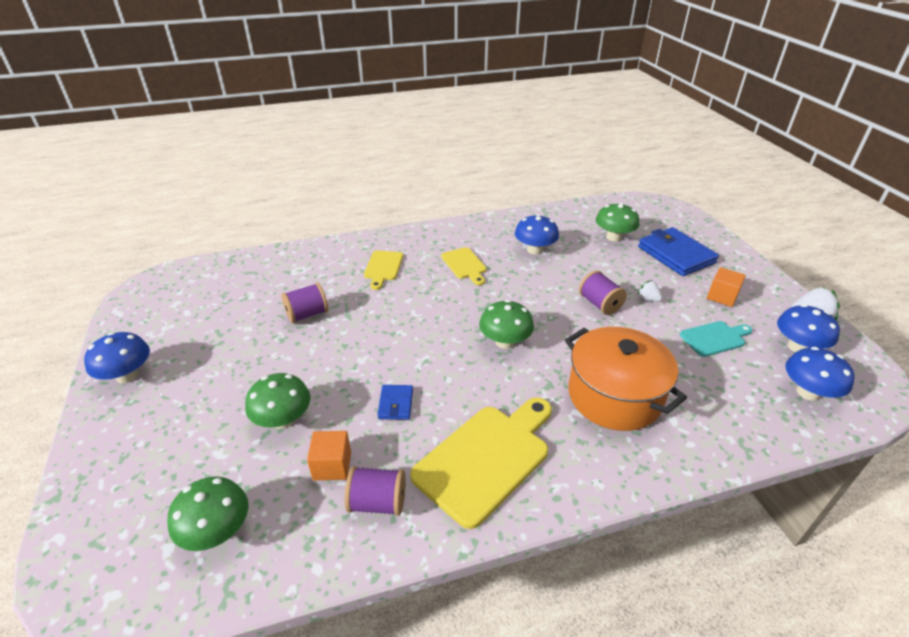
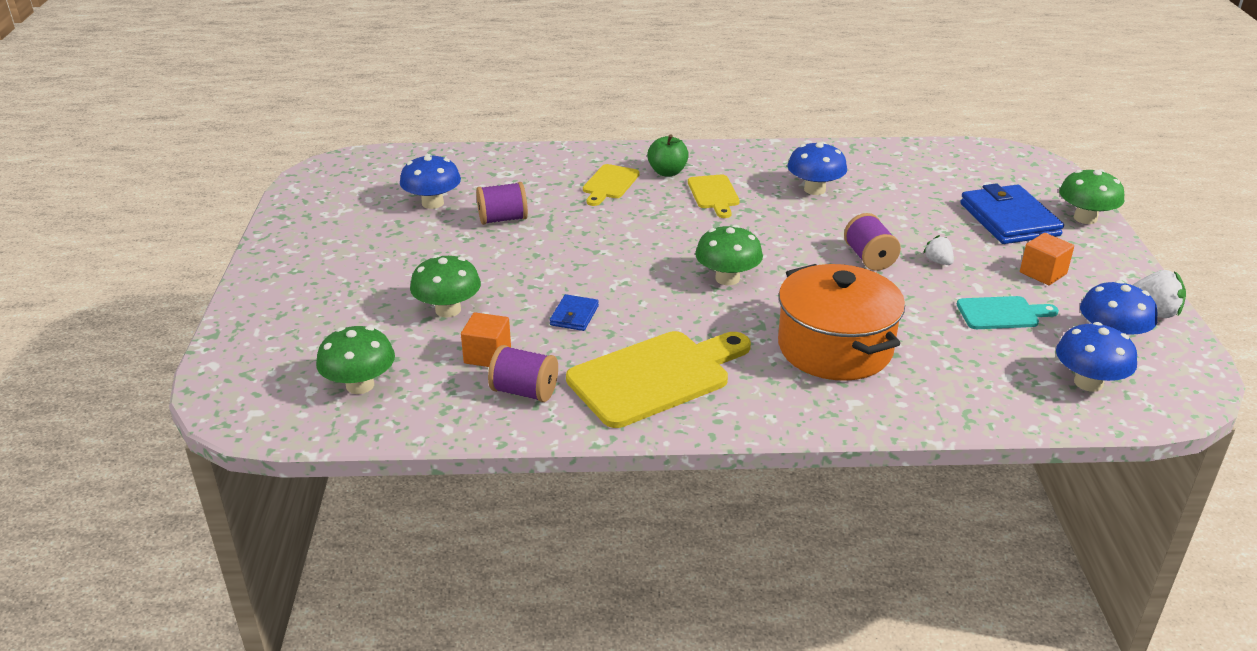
camera: 15 degrees right, 5 degrees down
(127, 375) = (295, 247): blue mushroom -> blue mushroom (432, 203)
(423, 250) = (667, 172): none -> green apple
(613, 237) = (932, 189): green mushroom -> green mushroom (1085, 218)

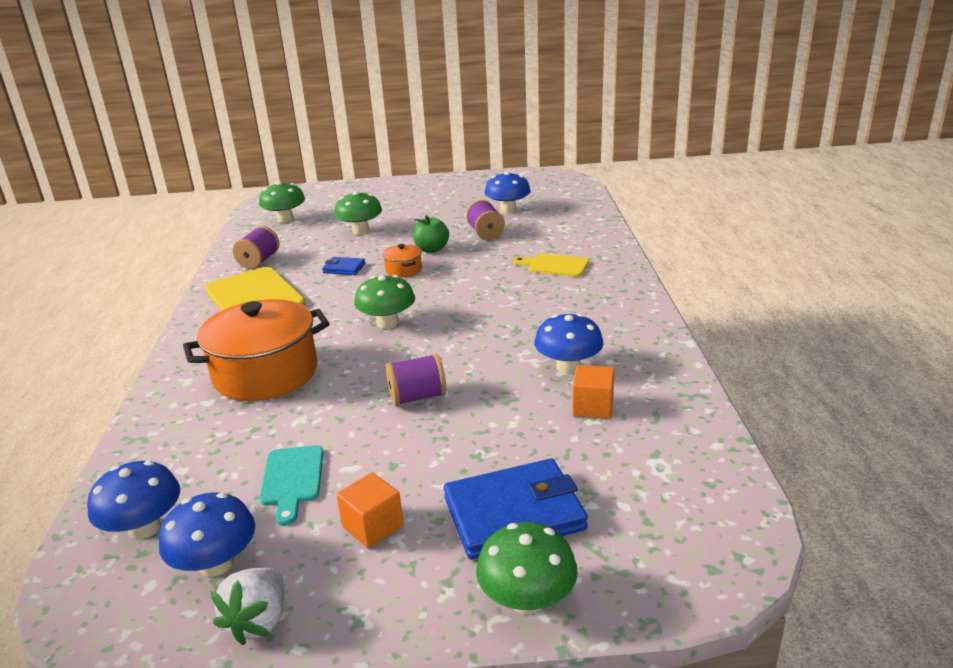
camera: 90 degrees right, 5 degrees down
(487, 355) = (303, 247): orange cube -> orange cube (593, 407)
(593, 272) = (403, 270): none -> orange pot
(667, 172) = (586, 288): green apple -> green apple (431, 249)
(714, 194) = (545, 312): yellow cutting board -> none
(938, 261) = (407, 443): white strawberry -> none

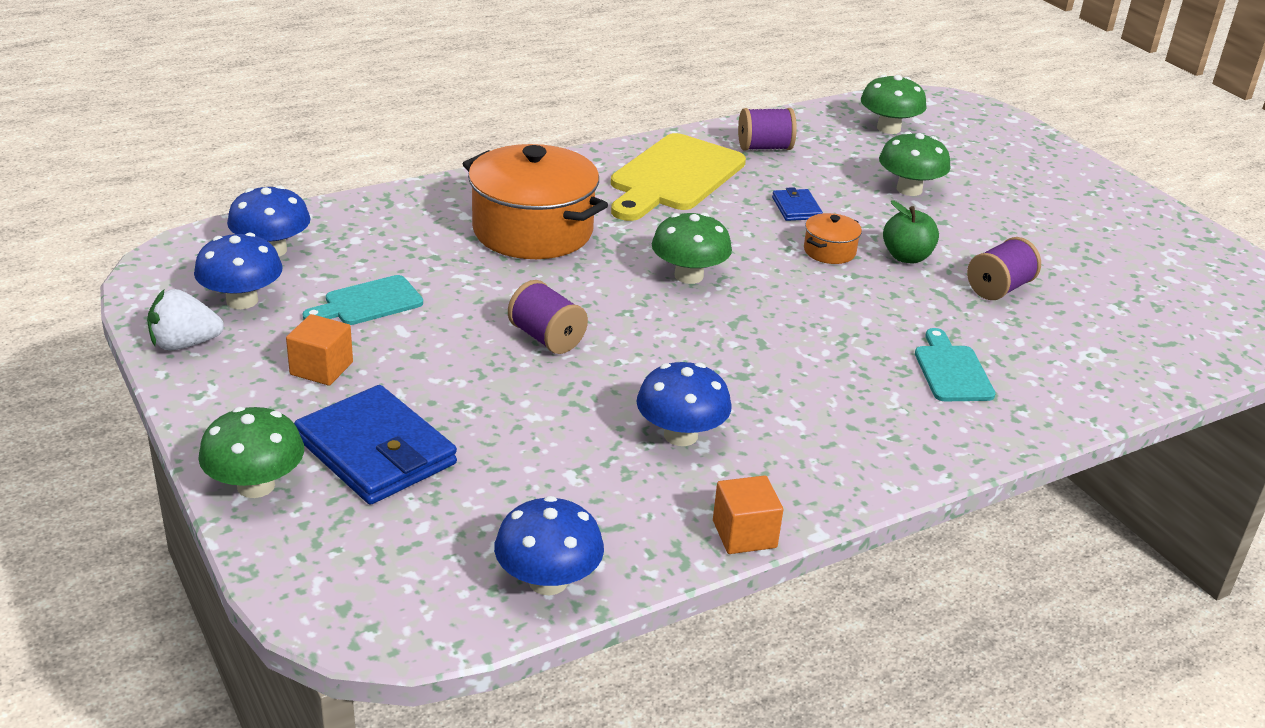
camera: 60 degrees right, 5 degrees up
(508, 210) = (1100, 290): blue mushroom -> blue mushroom (548, 581)
(554, 265) = (952, 371): yellow cutting board -> turquoise cutting board
(593, 407) = (602, 471): orange cube -> orange cube (744, 534)

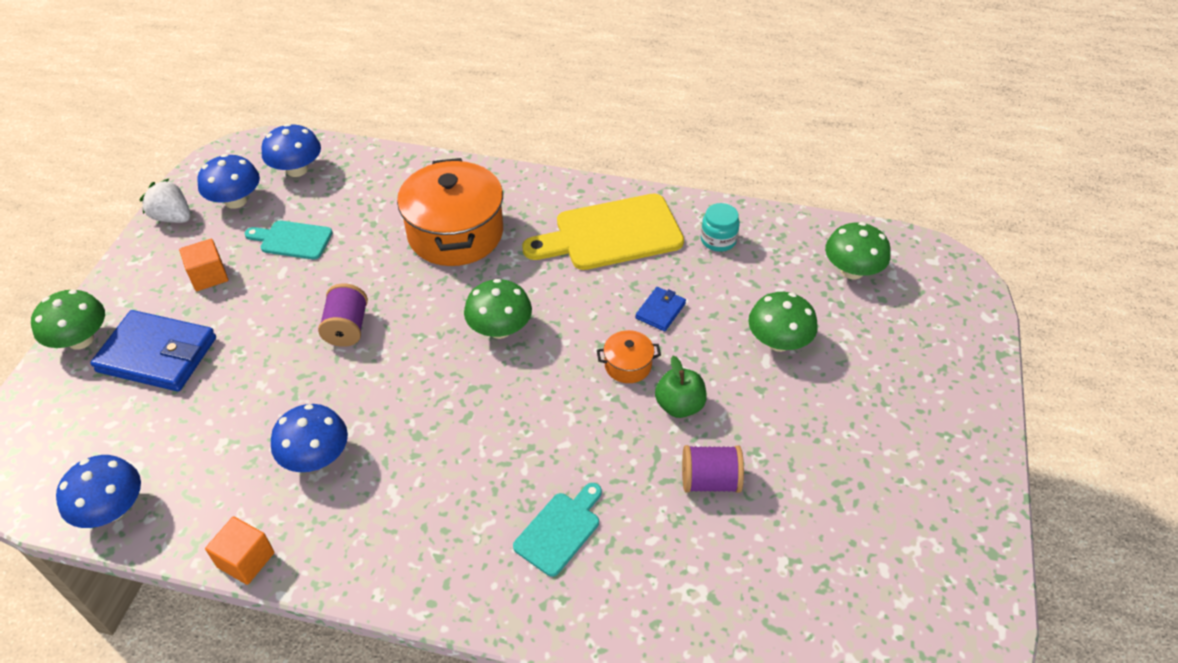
camera: 45 degrees right, 15 degrees up
(376, 451) = (157, 354): blue wallet -> blue wallet turned 75 degrees counterclockwise
(764, 147) = (718, 240): purple spool -> turquoise jar

